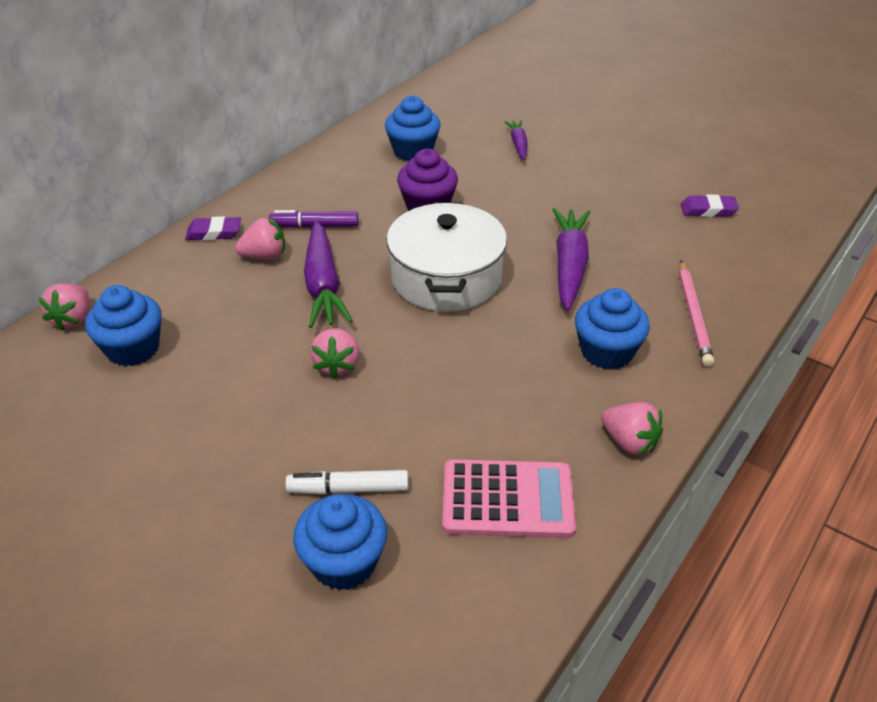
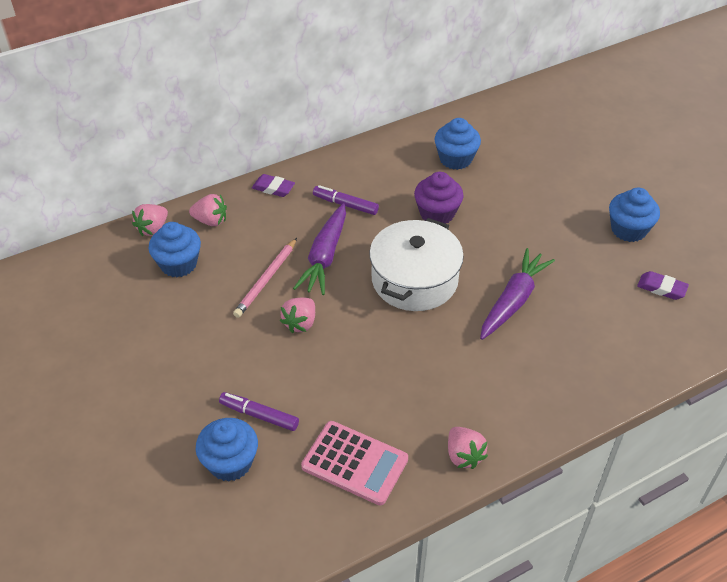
camera: 25 degrees right, 5 degrees up
(265, 256) = (297, 219): pink strawberry -> pink strawberry (211, 221)
(348, 489) = (259, 415): white marker -> purple marker
(518, 144) = (544, 177): purple carrot -> none
(606, 352) = (494, 381): blue cupcake -> blue cupcake (628, 230)
(694, 315) = (582, 376): pink pencil -> pink pencil (266, 280)

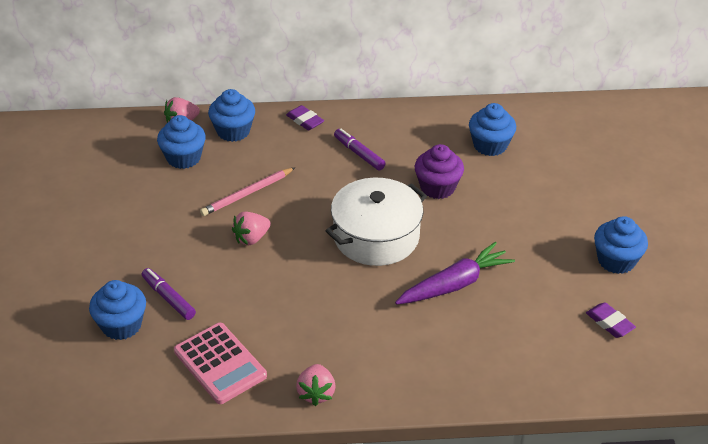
camera: 25 degrees right, 5 degrees down
(211, 221) = (233, 131): pink strawberry -> blue cupcake
(325, 257) = (310, 191): purple carrot -> none

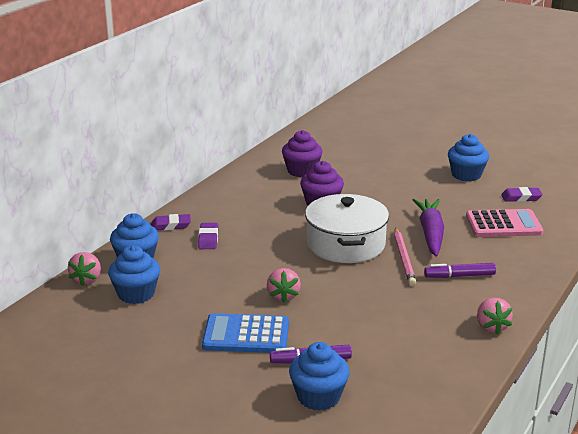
camera: 55 degrees left, 15 degrees down
(175, 245) = (246, 335): none -> blue calculator
(220, 364) = (417, 360): pink calculator -> pink calculator (503, 224)
(247, 194) = (226, 280): pink pencil -> pink pencil (404, 258)
(303, 152) = (208, 239): none -> purple eraser
(316, 393) = (491, 327): pink strawberry -> pink strawberry turned 45 degrees clockwise
(359, 154) = (243, 218): purple marker -> purple marker (459, 276)
(490, 145) = (301, 171): blue cupcake -> purple cupcake

